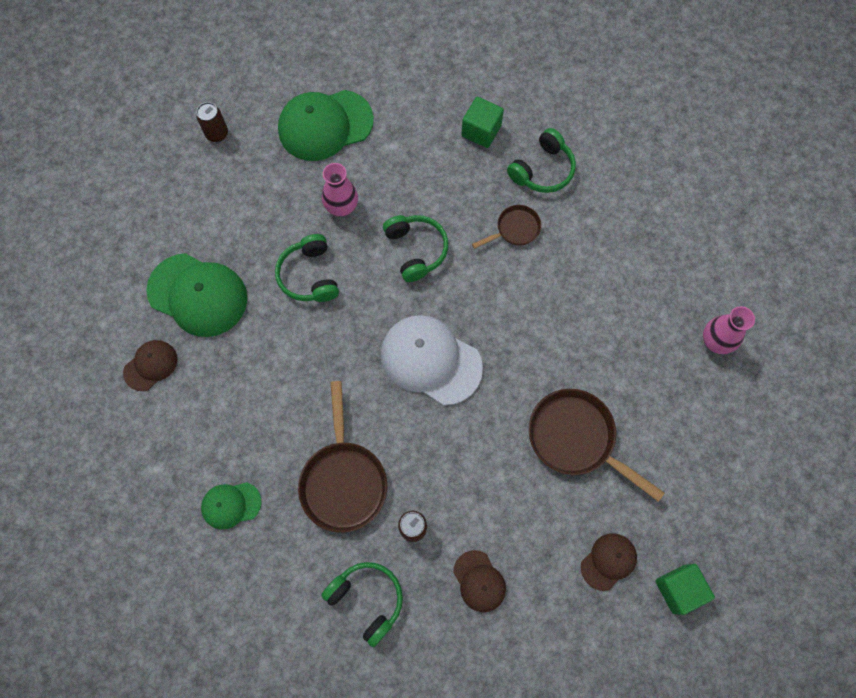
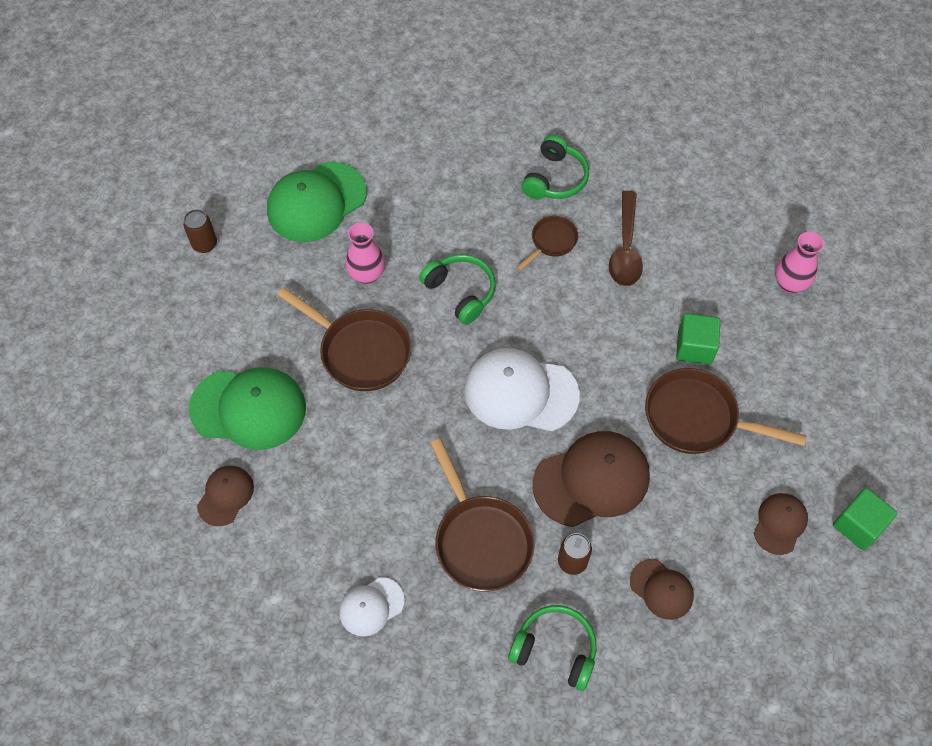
camera: 20 degrees left, 10 degrees down
(231, 505) = (371, 606): green cap -> white cap
(309, 275) = (360, 351): green headphones -> brown pan
(459, 461) = (591, 480): none -> brown cap
(481, 131) = (478, 161): green cube -> green cube (694, 347)
(579, 257) = (625, 248): none -> brown spoon

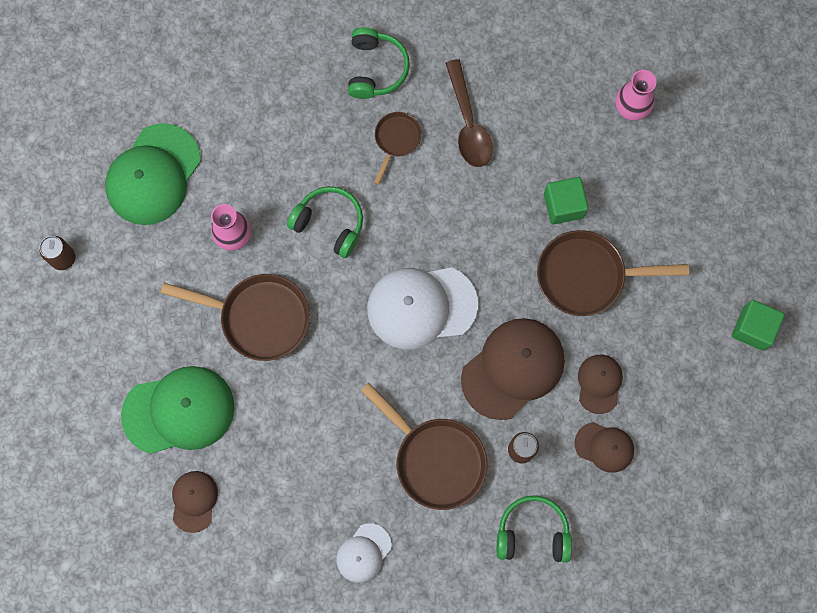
camera: 20 degrees left, 15 degrees up
(780, 524) = (687, 351): brown cap -> brown cap (599, 383)

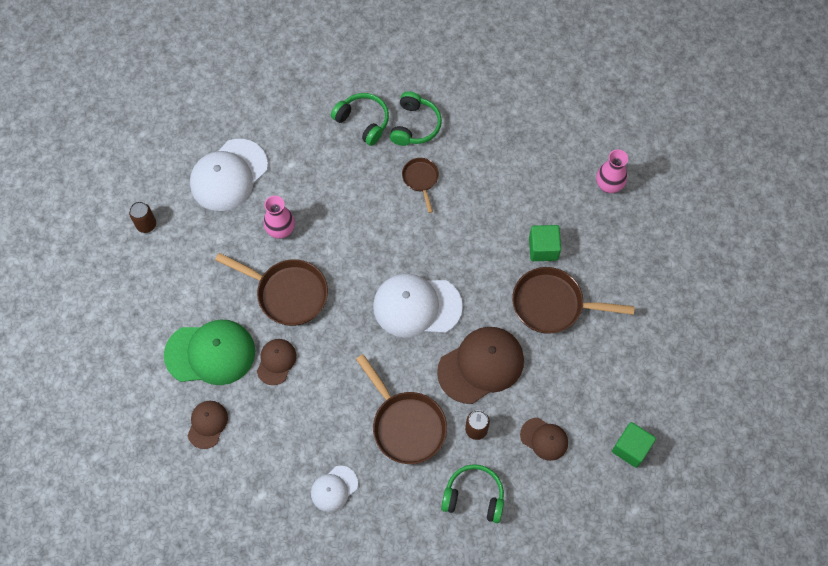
camera: 10 degrees right, 10 degrees down
(153, 175) = (228, 175): green cap -> white cap
(329, 223) = (357, 232): green headphones -> green headphones (363, 121)
(396, 140) = (421, 179): brown pan -> brown pan turned 45 degrees counterclockwise
(468, 123) = (479, 176): brown spoon -> none
(599, 383) = (548, 389): brown cap -> brown cap (276, 362)
(753, 328) = (680, 367): green cube -> green cube (631, 448)

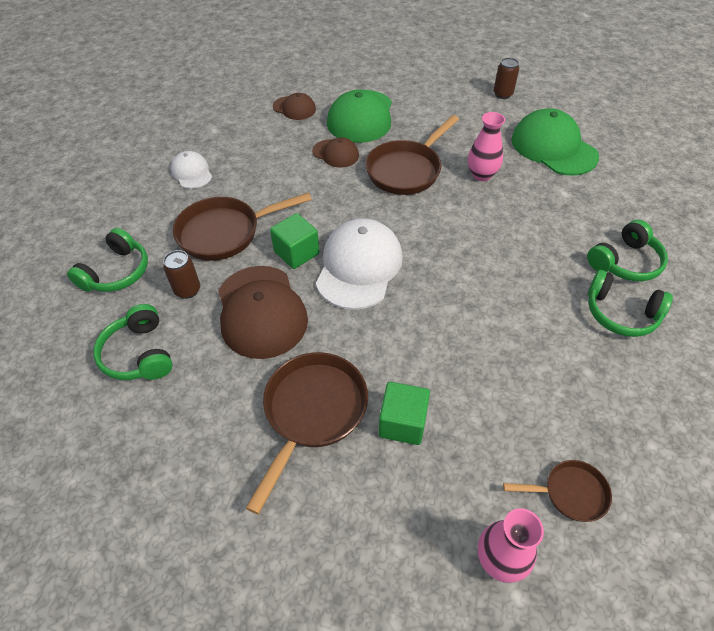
camera: 105 degrees right, 15 degrees down
(228, 175) = (553, 148): white cap -> green cap
(421, 179) = (534, 303): brown pan -> brown pan (570, 493)
(544, 439) = (139, 354): brown cap -> green headphones
(631, 448) = (67, 454): green cube -> green cube (296, 253)

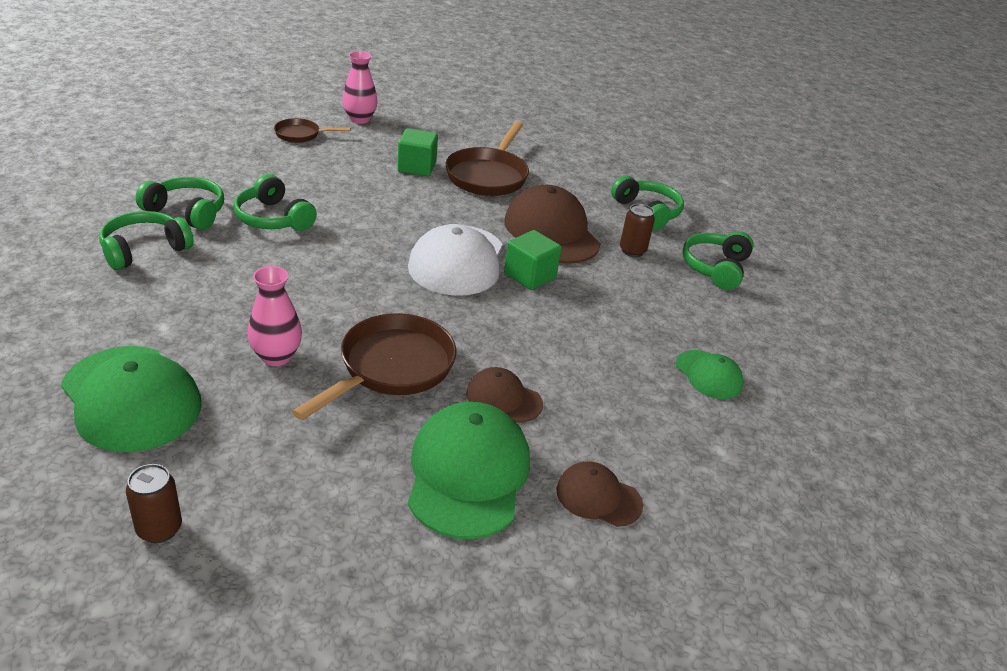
camera: 170 degrees right, 15 degrees down
(192, 172) = (708, 375): white cap -> green cap
(225, 233) = (621, 299): brown pan -> none
(537, 310) = (273, 218): none -> green headphones

